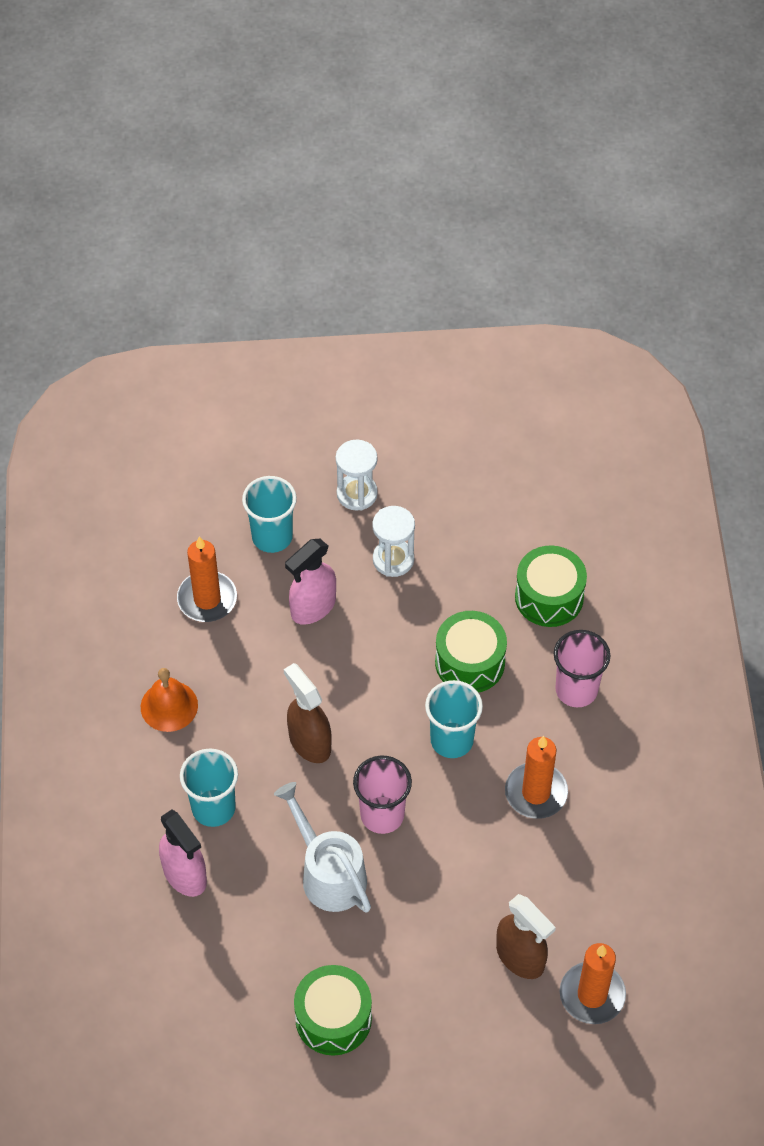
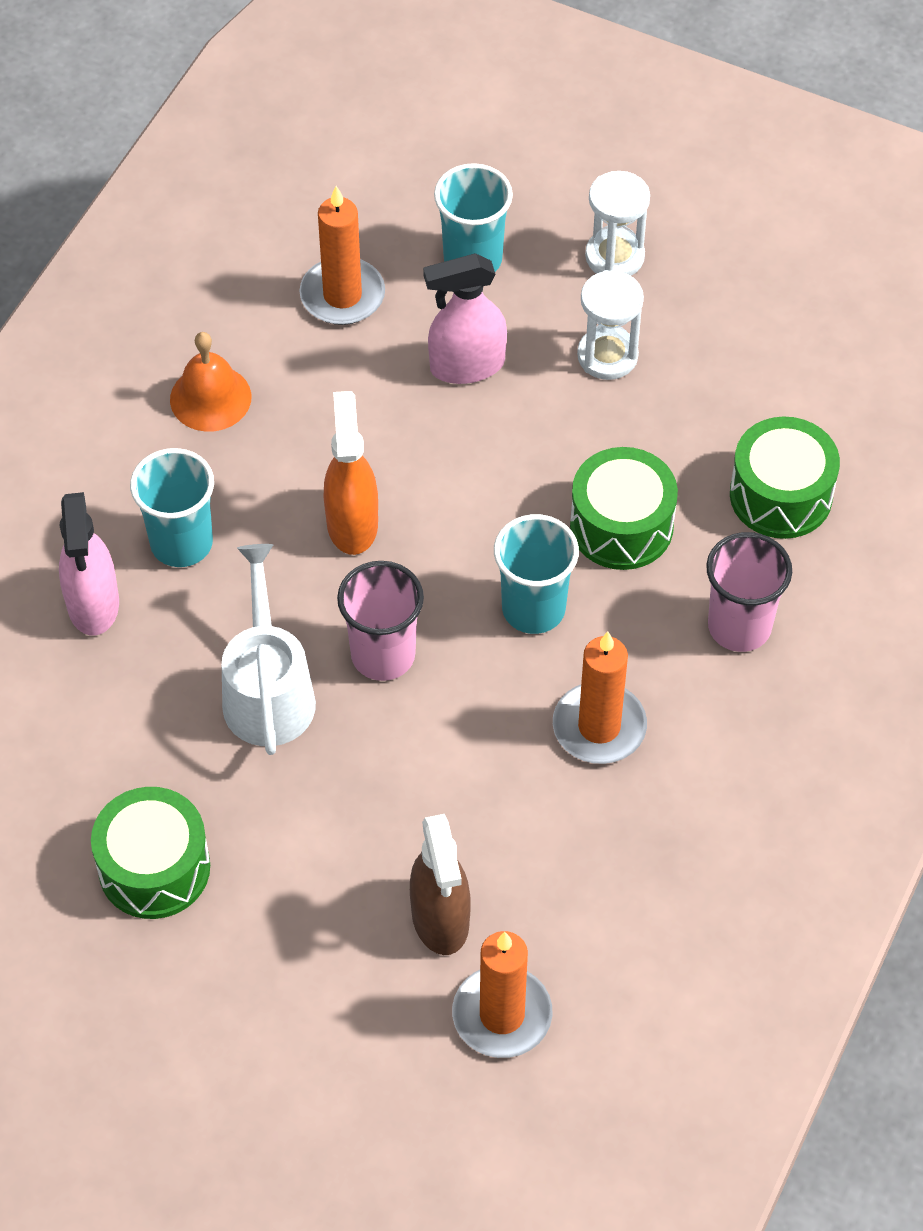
camera: 30 degrees right, 0 degrees up
(309, 742) = (352, 523): brown spray bottle -> orange spray bottle

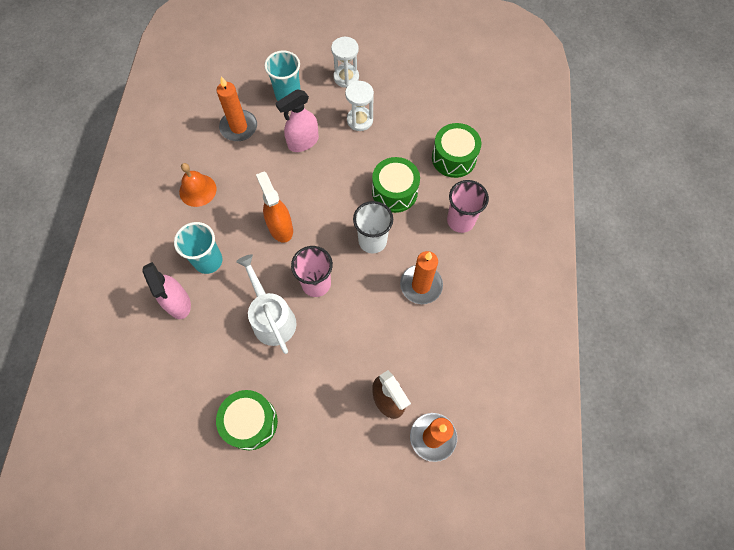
camera: 20 degrees left, 10 degrees up
(533, 609) = (372, 241): turquoise cup -> white cup

